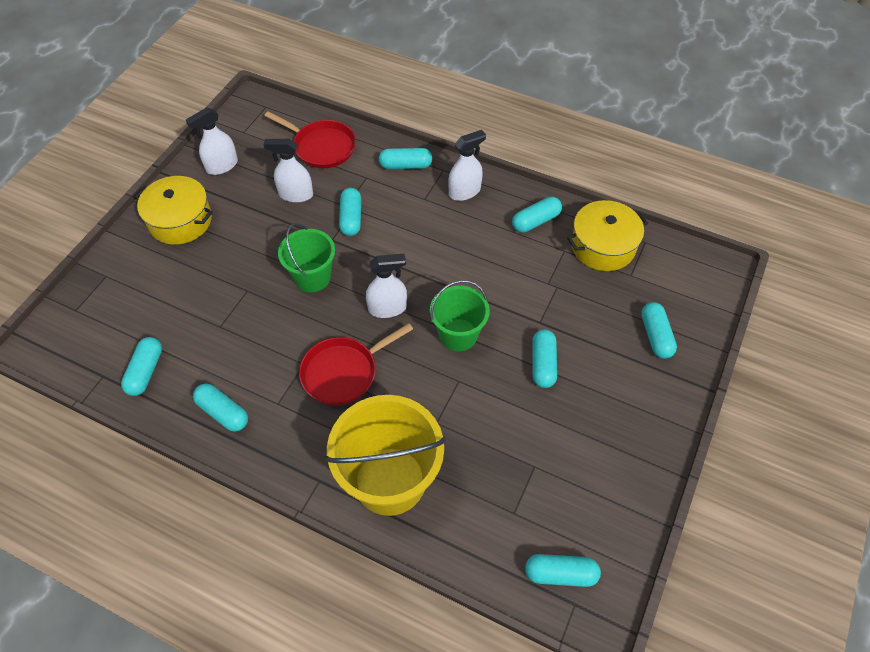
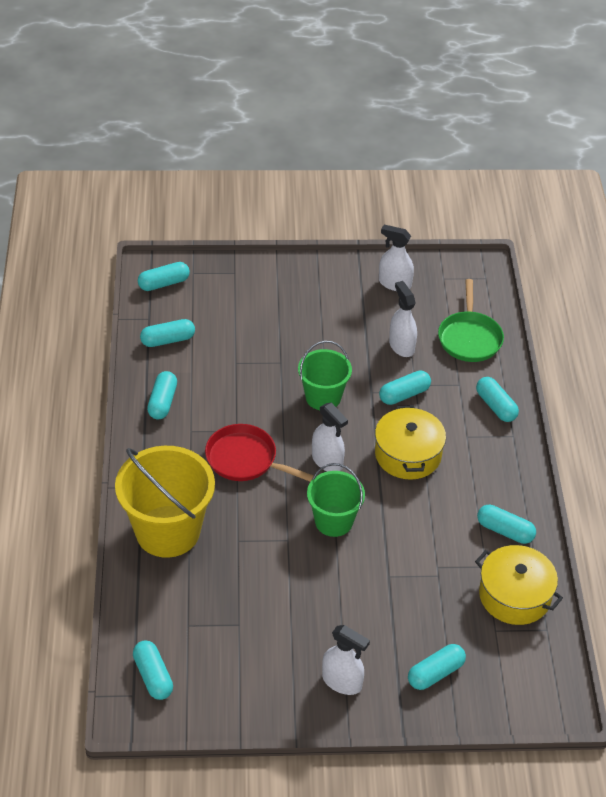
camera: 60 degrees right, 10 degrees down
(180, 220) = (318, 287): yellow pot -> yellow pot (408, 454)
(321, 147) = (469, 338): red pan -> green pan
(464, 191) = (499, 462): white spray bottle -> white spray bottle (342, 682)
(543, 364) = (344, 594): turquoise capsule -> turquoise capsule (164, 283)

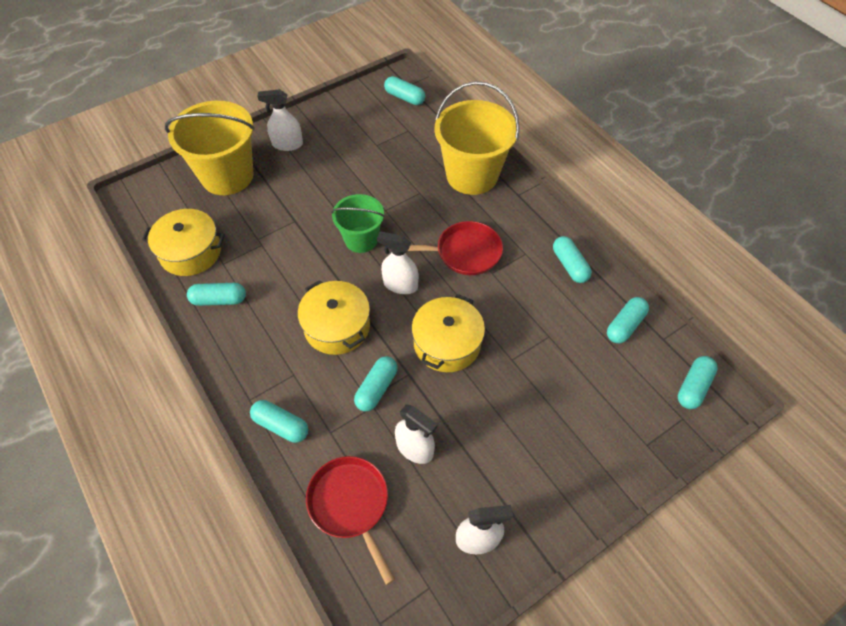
camera: 150 degrees right, 10 degrees up
(323, 397) = (447, 343): green bucket -> yellow pot
(435, 673) = (227, 176): turquoise capsule -> yellow bucket
(469, 338) = (350, 504): green pan -> red pan

